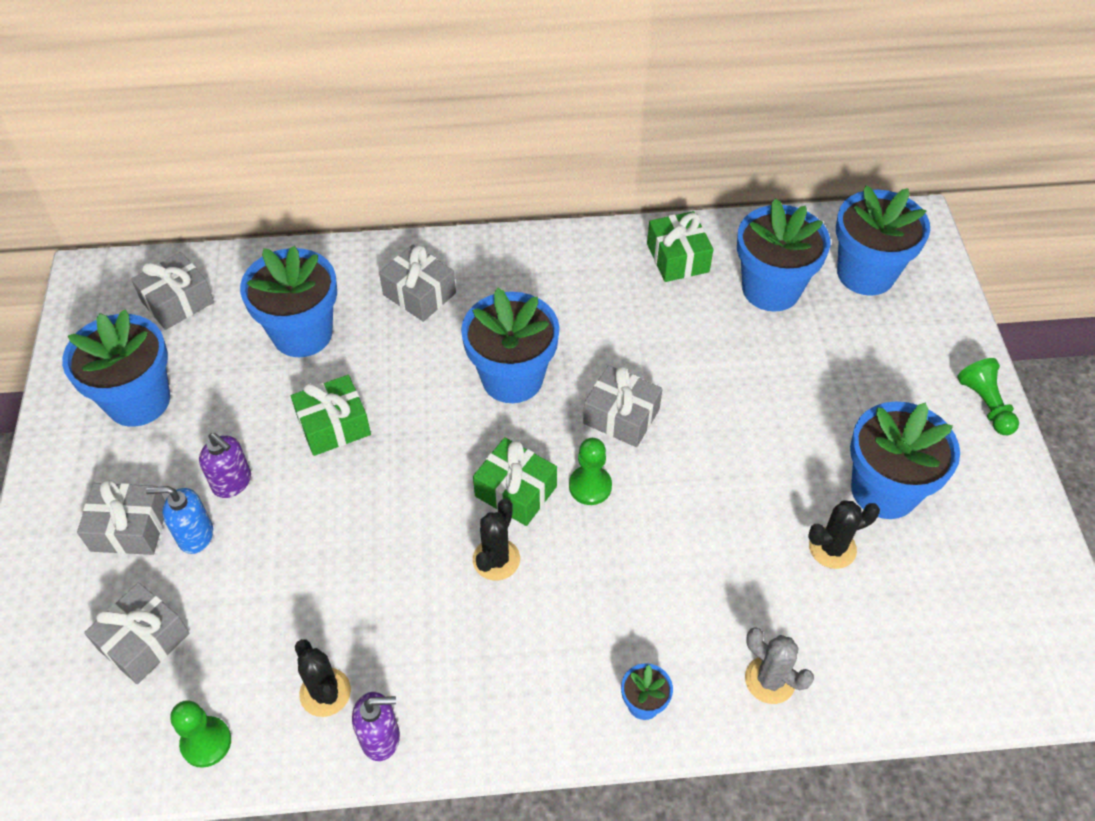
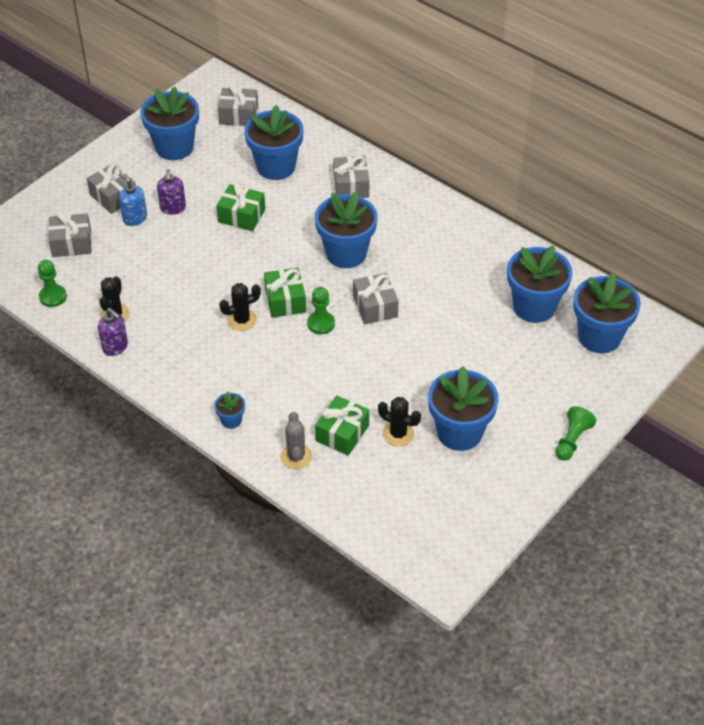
camera: 45 degrees right, 5 degrees down
(677, 258) = (504, 258): green gift -> green gift (342, 433)

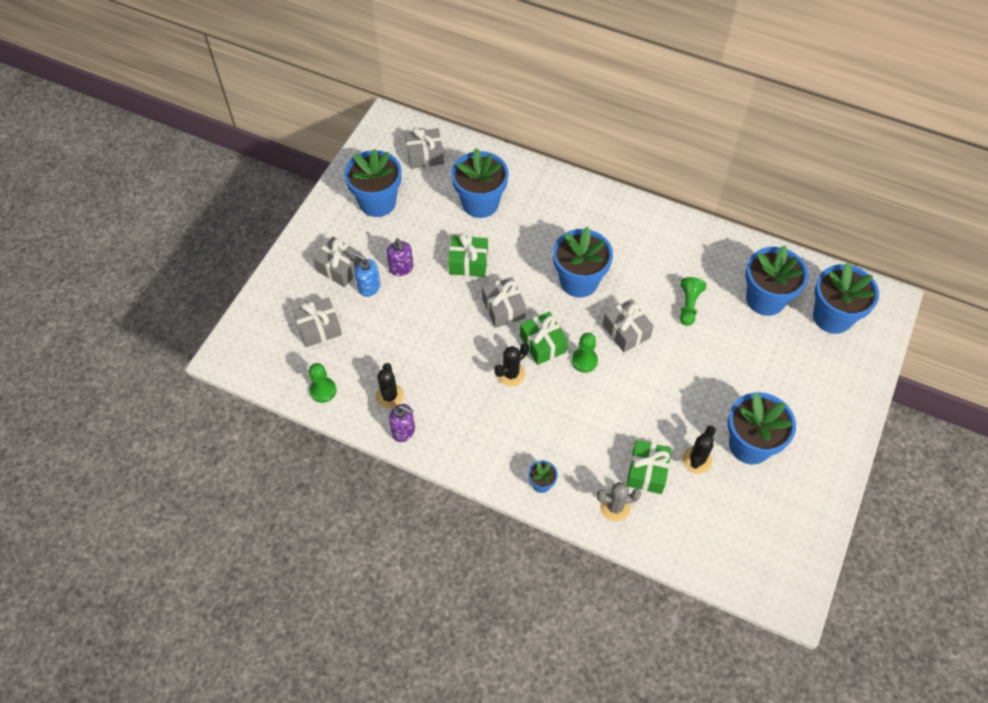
camera: 15 degrees left, 10 degrees up
(296, 456) = (615, 507): grey cactus -> grey cactus turned 75 degrees counterclockwise
(351, 186) = (556, 209): grey gift -> grey gift (503, 308)
(398, 434) = (697, 460): black cactus -> black cactus turned 75 degrees counterclockwise
(572, 440) = (849, 428): green pawn -> green pawn (688, 305)

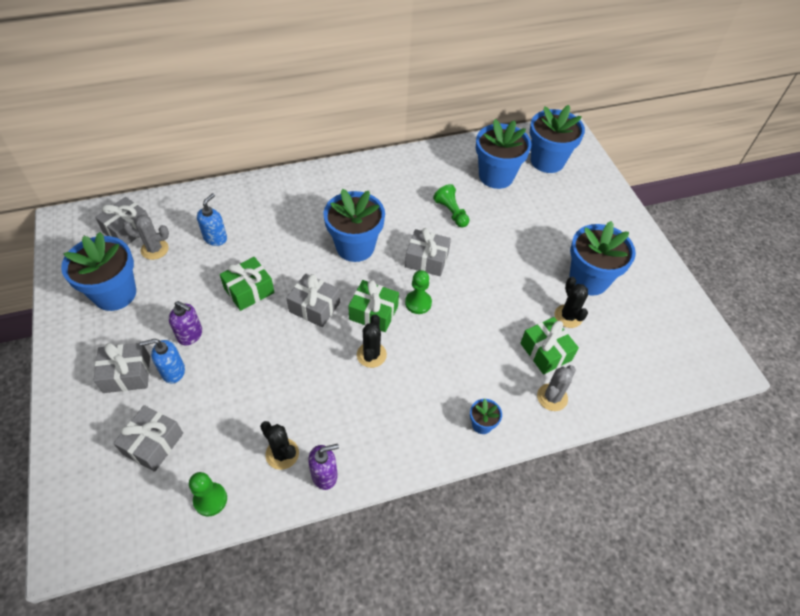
camera: 45 degrees left, 5 degrees down
(430, 184) = (154, 249): none -> grey cactus
(480, 203) = (215, 238): blue flower pot -> blue soap dispenser

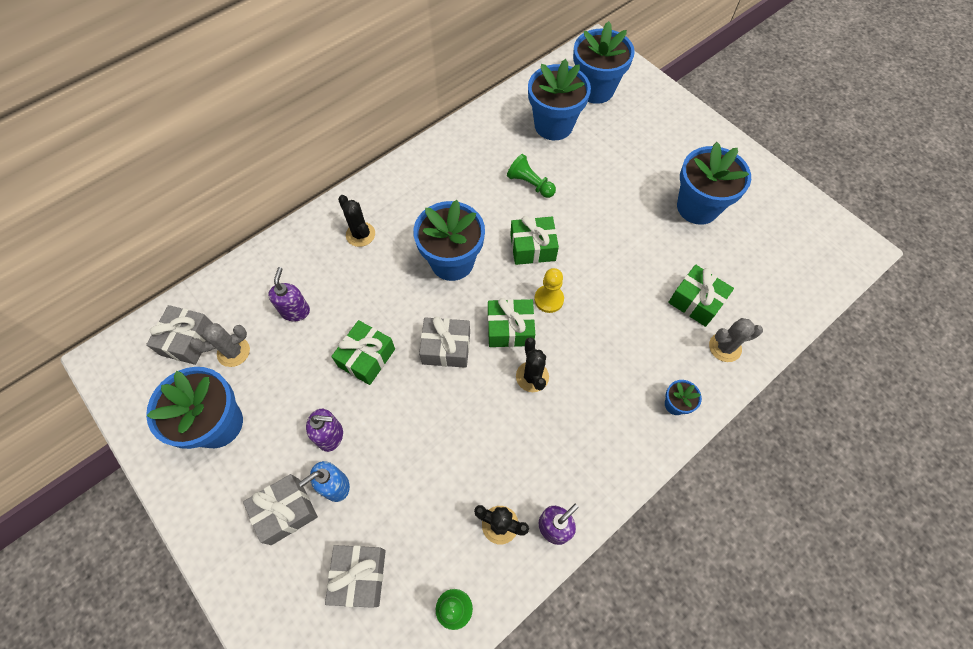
camera: 20 degrees left, 10 degrees up
(215, 238) = (295, 311): blue soap dispenser -> purple soap dispenser
(418, 303) = (548, 299): green pawn -> yellow pawn
(426, 260) = (532, 247): grey gift -> green gift
(552, 397) = (725, 347): grey cactus -> grey cactus turned 60 degrees clockwise
(568, 316) = (698, 255): black cactus -> black cactus (360, 234)

